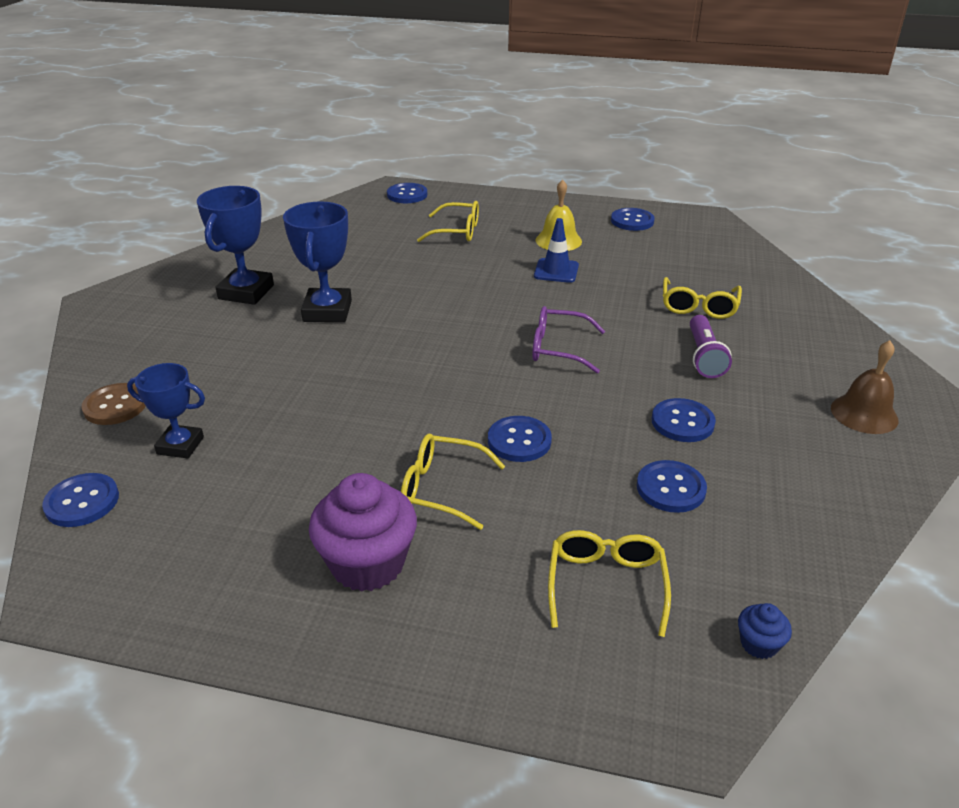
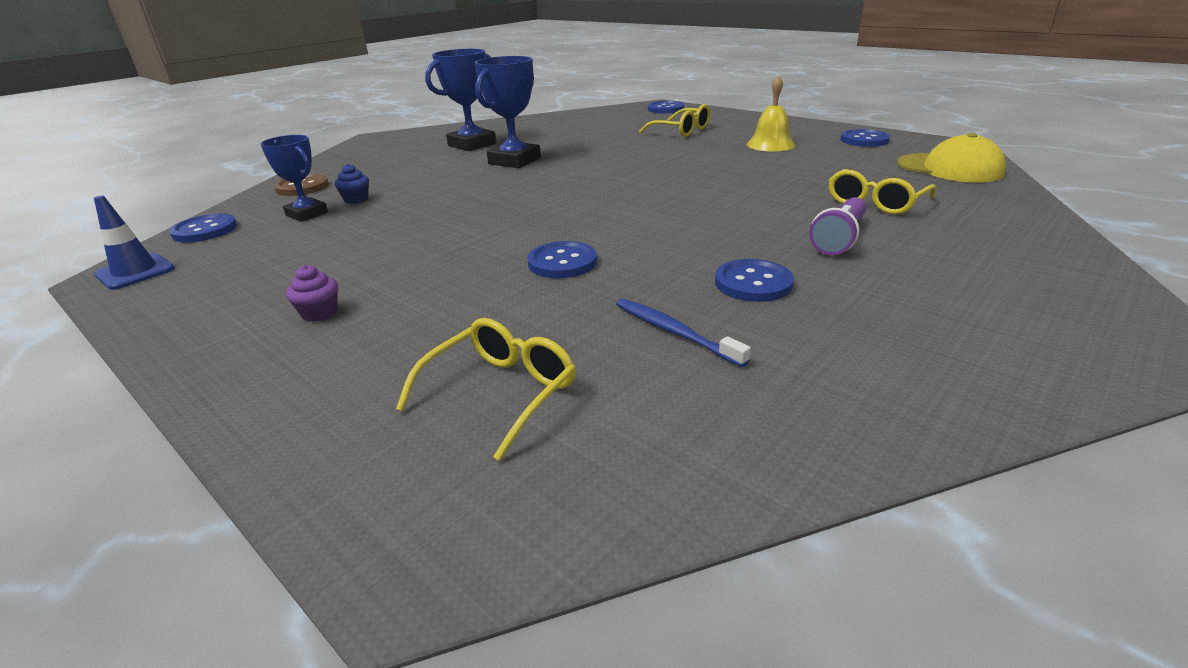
camera: 30 degrees right, 5 degrees down
(367, 563) = (319, 313): purple cupcake -> purple cupcake, size x0.45
(441, 488) = (449, 279): yellow glasses -> none
(556, 271) = (744, 162): blue traffic cone -> blue traffic cone (135, 272)
(558, 348) = (682, 209): purple glasses -> none
(670, 488) = (674, 332): blue button -> blue toothbrush
(721, 251) = (949, 168): none -> yellow cap
(758, 644) = (609, 514): blue cupcake -> blue cupcake (356, 199)
(864, 414) = (1020, 324): brown bell -> none

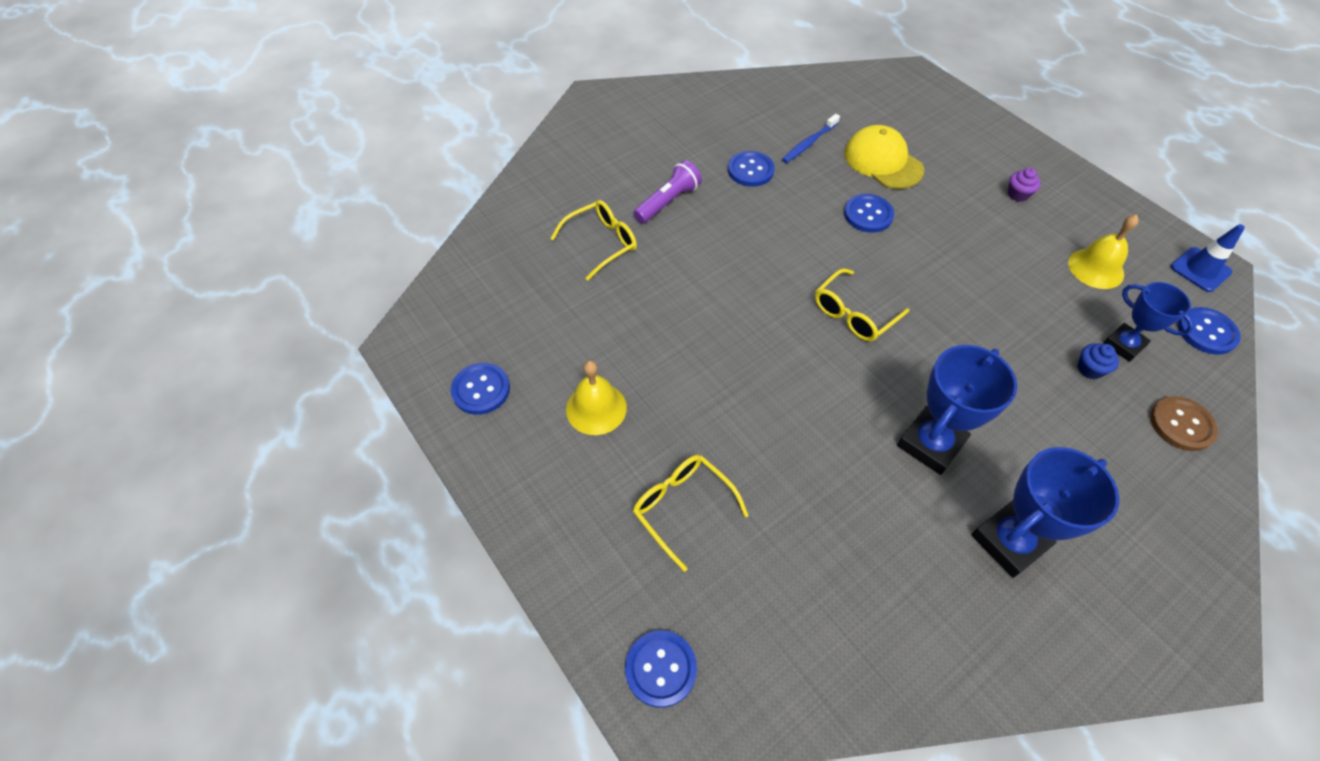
camera: 170 degrees left, 25 degrees up
(277, 256) = (1096, 268): none -> yellow bell
(501, 392) = (896, 124): yellow glasses -> yellow glasses (853, 314)
(674, 332) = (809, 143): blue toothbrush -> blue toothbrush turned 75 degrees clockwise
(949, 168) = (478, 288): yellow cap -> yellow cap (883, 161)

